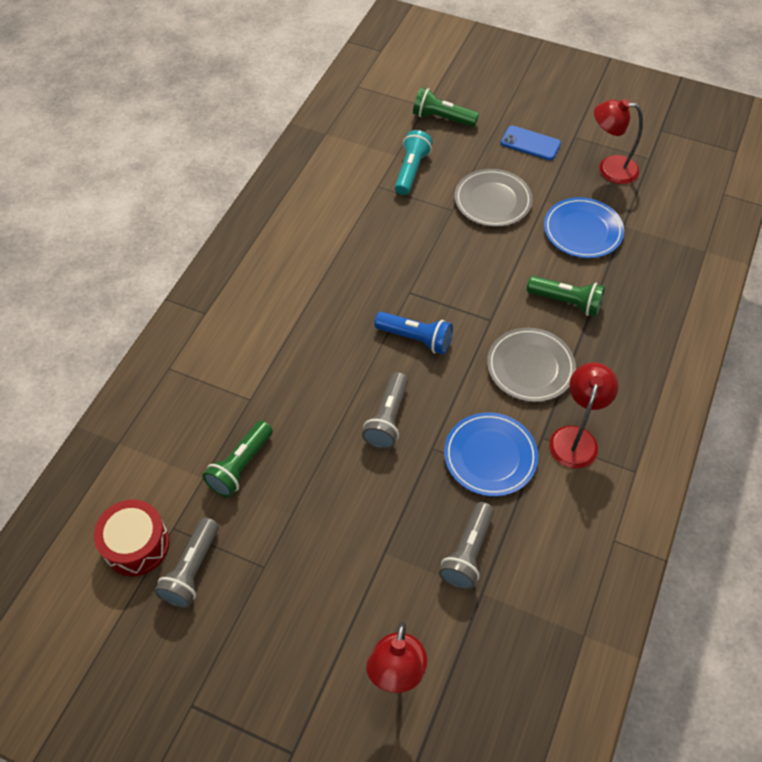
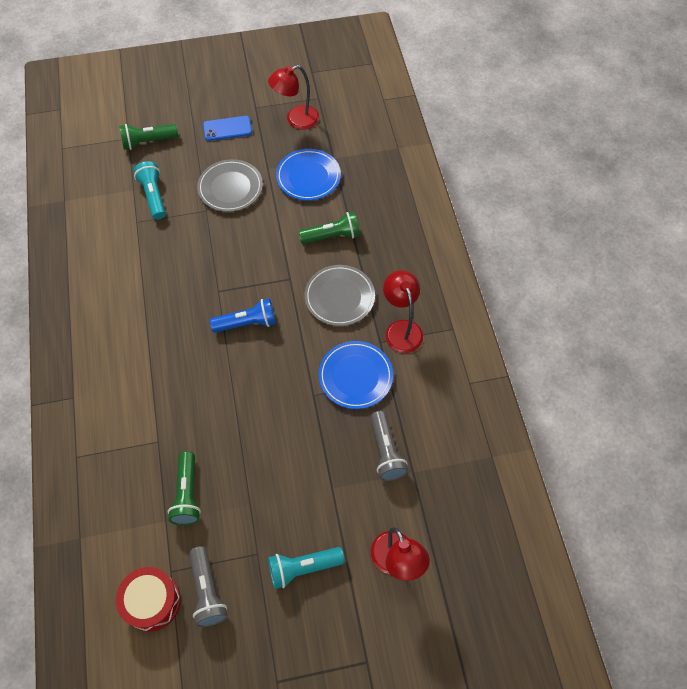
camera: 35 degrees left, 5 degrees up
(298, 612) = (303, 568): none -> turquoise flashlight
(387, 419) = (268, 393): grey flashlight -> none

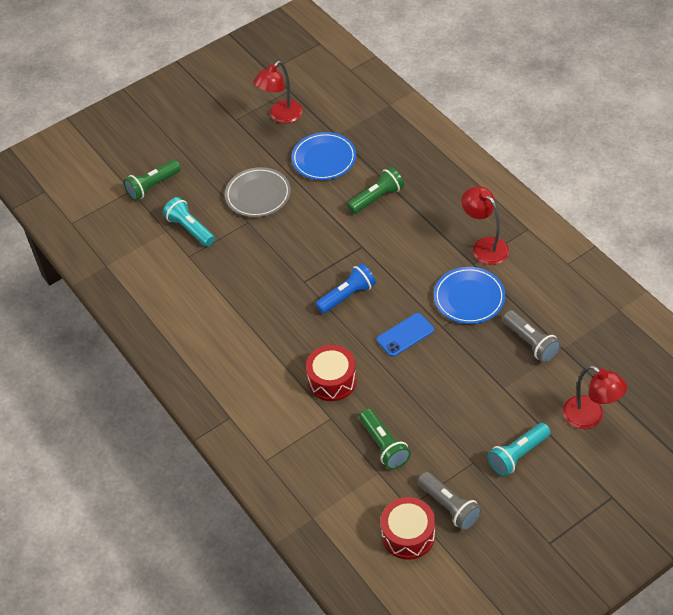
camera: 20 degrees left, 10 degrees down
(182, 403) = (332, 380): none -> red drum
(227, 129) = (221, 147): blue phone -> blue phone (405, 335)
(339, 297) = (415, 243): grey plate -> none

